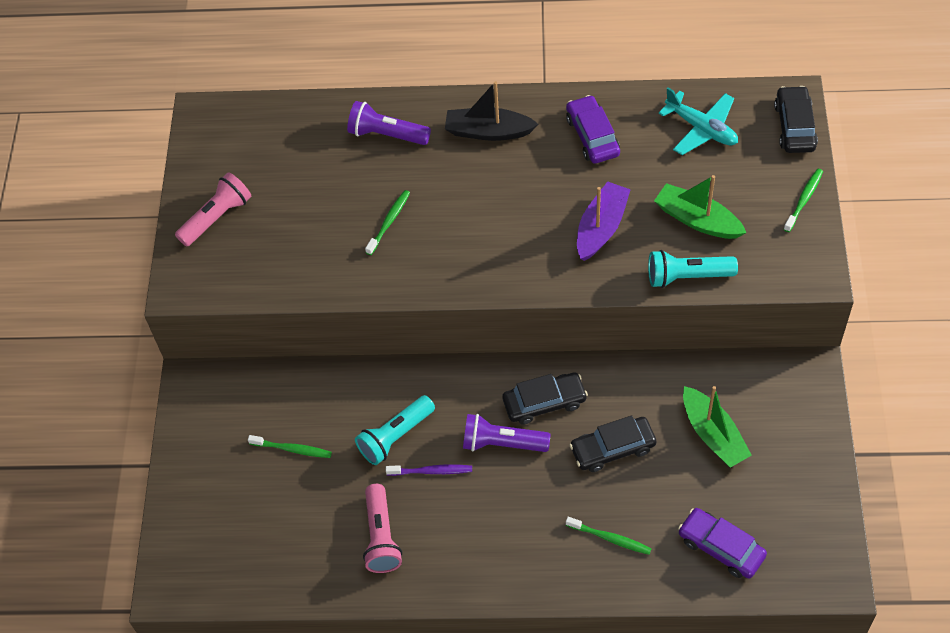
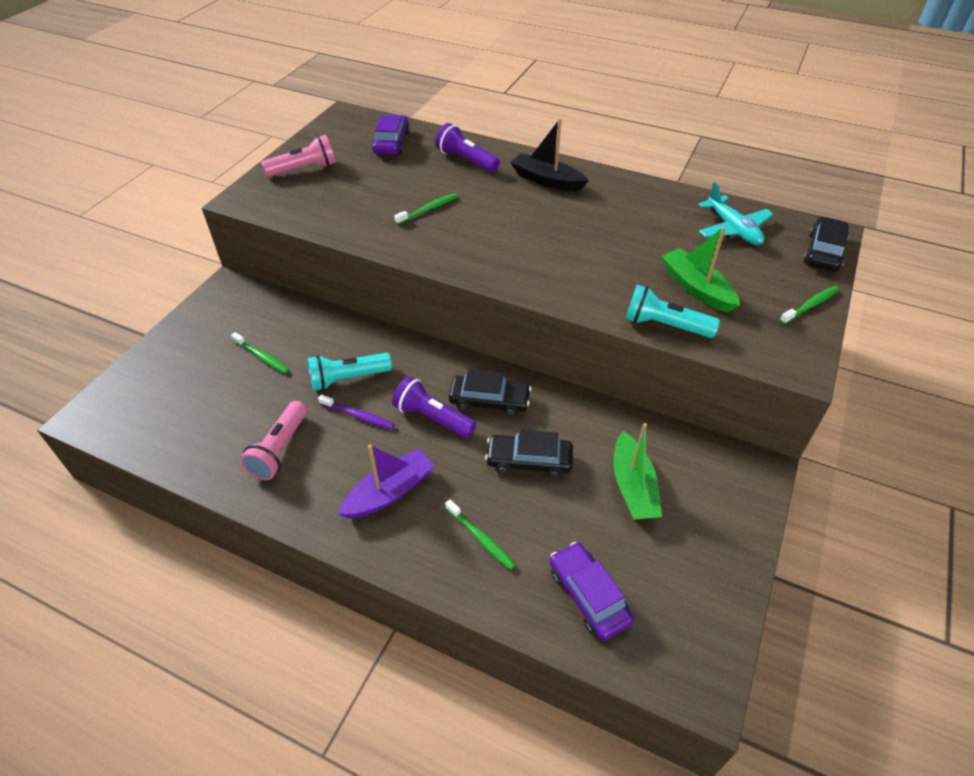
camera: 20 degrees right, 10 degrees down
(592, 136) = (632, 207): purple car -> purple car (391, 142)
(601, 228) = (603, 266): purple boat -> purple boat (389, 492)

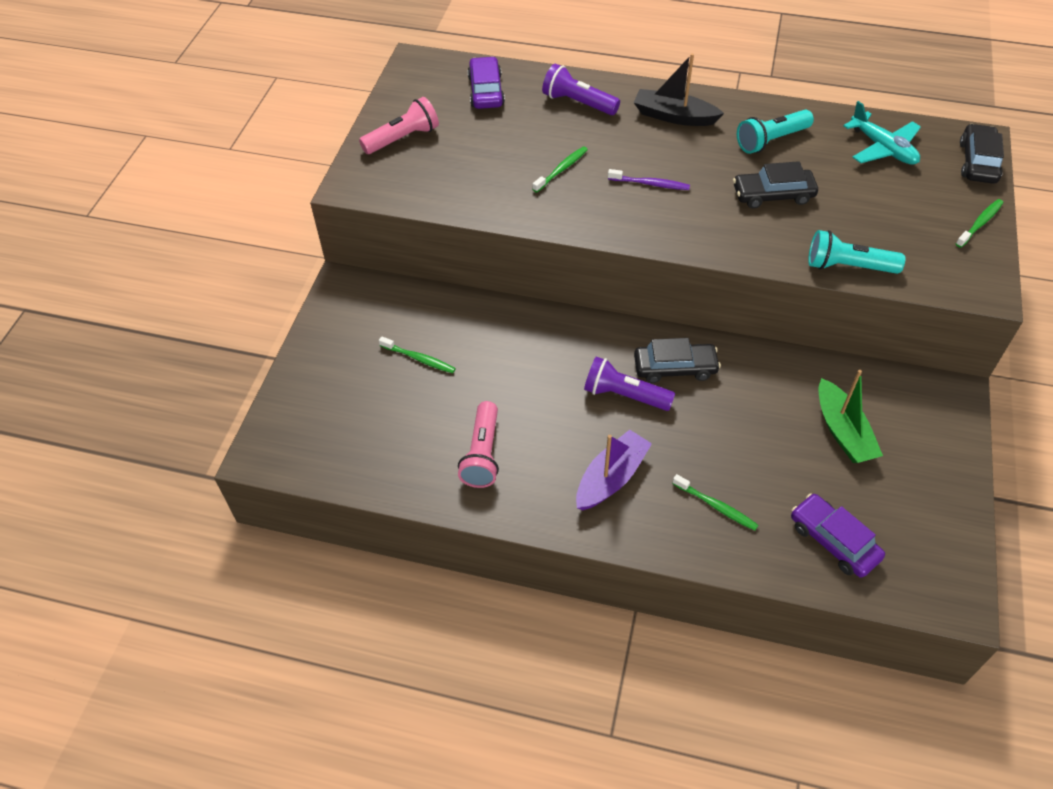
camera: 10 degrees left, 5 degrees up
(348, 379) = (521, 368): turquoise flashlight -> turquoise flashlight (771, 140)
(358, 416) = (548, 406): purple toothbrush -> purple toothbrush (650, 184)
(529, 461) = (735, 423): black car -> black car (773, 195)
(696, 288) = (866, 221): green boat -> none

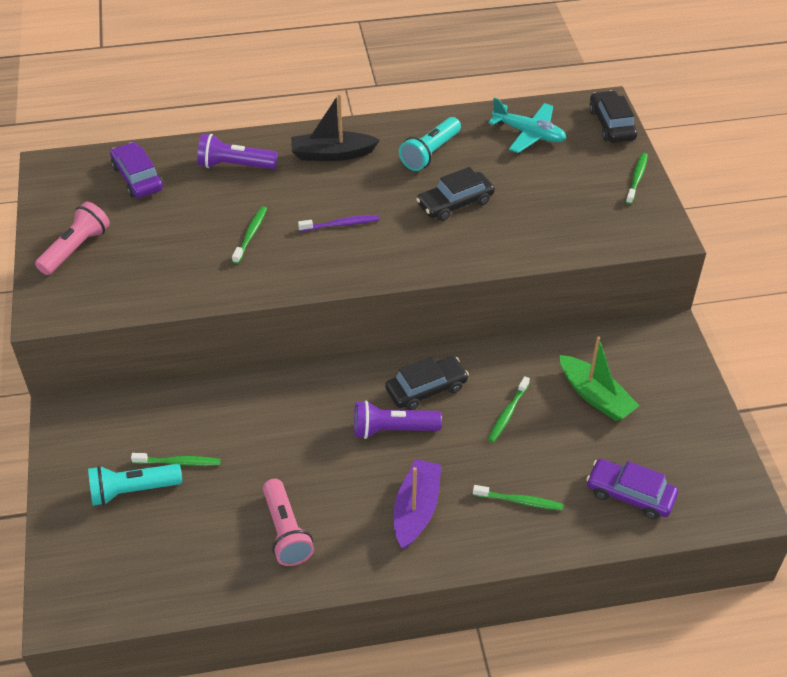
camera: 25 degrees left, 5 degrees down
(744, 418) = (507, 413): none -> green toothbrush
(848, 266) = (548, 249): turquoise flashlight -> turquoise flashlight (133, 491)

